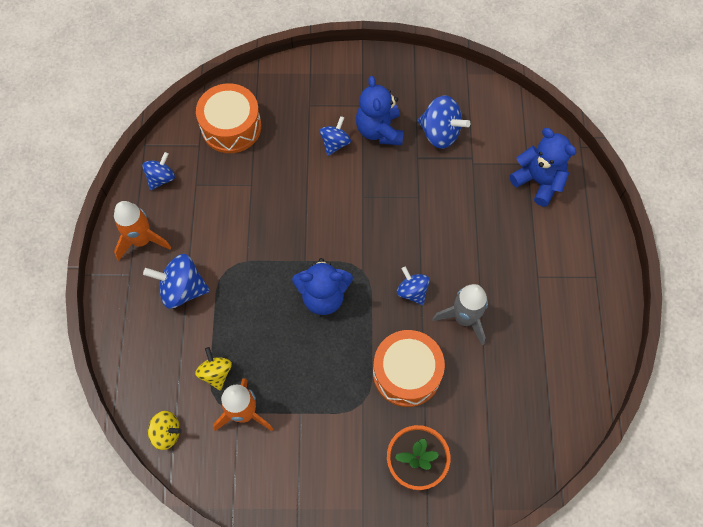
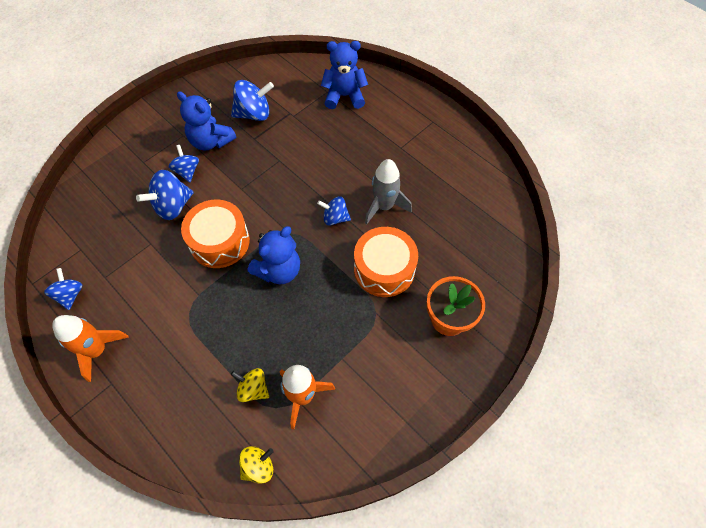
camera: 45 degrees left, 5 degrees down
(182, 289) = (167, 356): blue spinning top -> blue spinning top (172, 206)
(231, 127) = (95, 218): orange drum -> orange drum (219, 241)

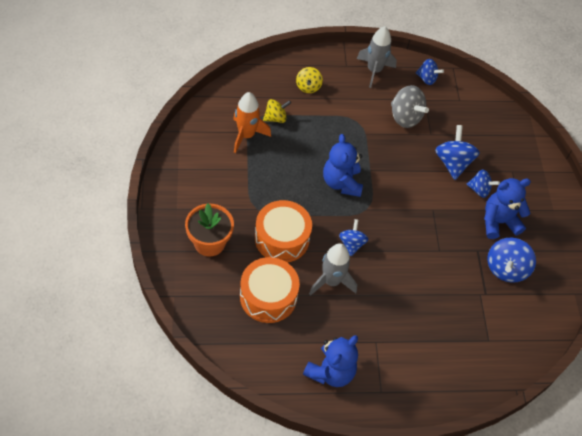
camera: 125 degrees right, 5 degrees down
(97, 350) = (374, 71): orange rocket -> grey rocket
(146, 277) = (405, 117): none -> grey spinning top
(219, 241) = (396, 168): orange drum -> orange drum (268, 296)
(258, 467) = (231, 92): yellow spinning top -> yellow spinning top (308, 87)
(335, 218) = (351, 244): blue spinning top -> blue spinning top turned 45 degrees counterclockwise
(344, 96) = (471, 348): blue teddy bear -> blue teddy bear (330, 372)

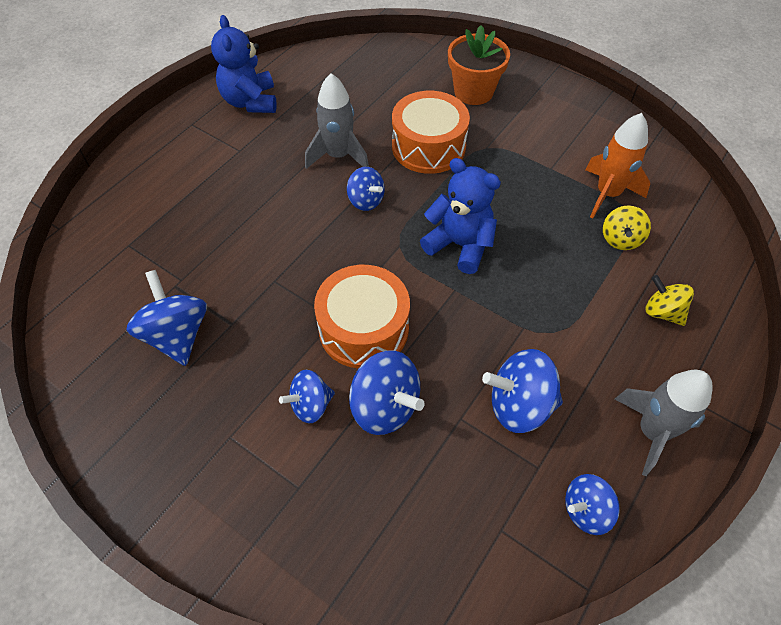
camera: 135 degrees right, 0 degrees up
(268, 296) = (371, 101): orange drum -> orange drum (363, 328)
(405, 117) = (519, 405): grey spinning top -> blue spinning top
(498, 222) = (242, 386): blue teddy bear -> none

